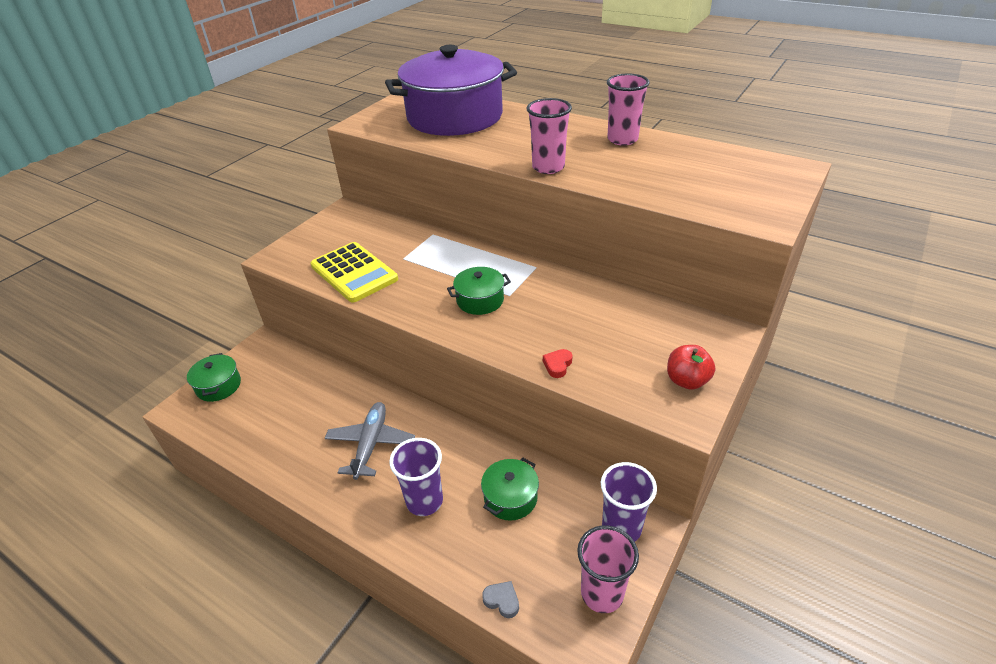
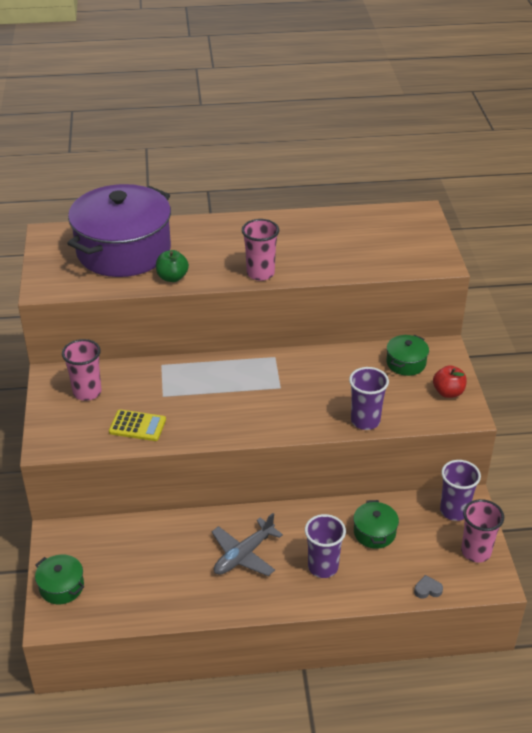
camera: 40 degrees left, 0 degrees up
(354, 273) = (137, 426): yellow calculator -> yellow calculator, size x0.64
(371, 444) = (243, 555): grey plane -> grey plane turned 105 degrees counterclockwise
(465, 146) = (172, 277): none -> green apple
(480, 300) = (264, 401): green pot -> green pot (406, 363)
(557, 365) = (365, 421): red heart -> purple cup
(622, 139) = (285, 227): pink cup -> pink cup (87, 392)

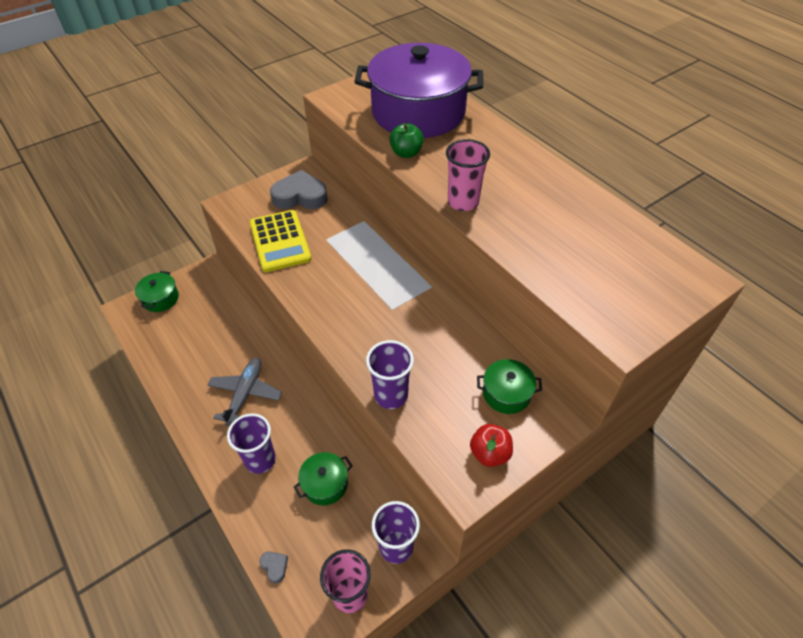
camera: 60 degrees right, 10 degrees up
(87, 392) = (300, 196): pink cup -> grey heart
(137, 426) = (280, 241): yellow calculator -> yellow calculator, size x1.57
(243, 555) = (245, 394): grey plane -> grey plane turned 90 degrees clockwise

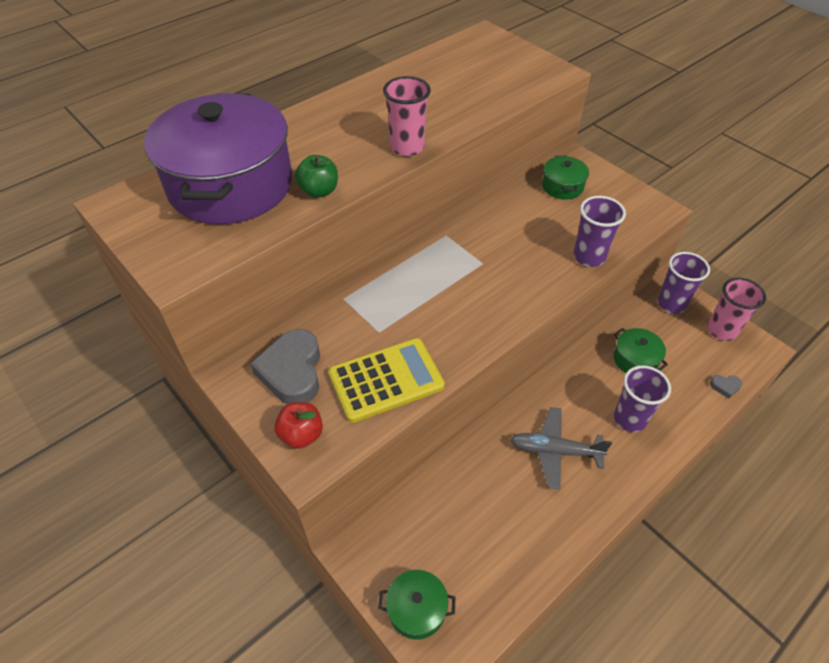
camera: 95 degrees left, 0 degrees up
(275, 566) = (725, 387): grey heart -> grey heart turned 135 degrees counterclockwise
(489, 453) = (623, 196): red apple -> red apple (301, 435)

